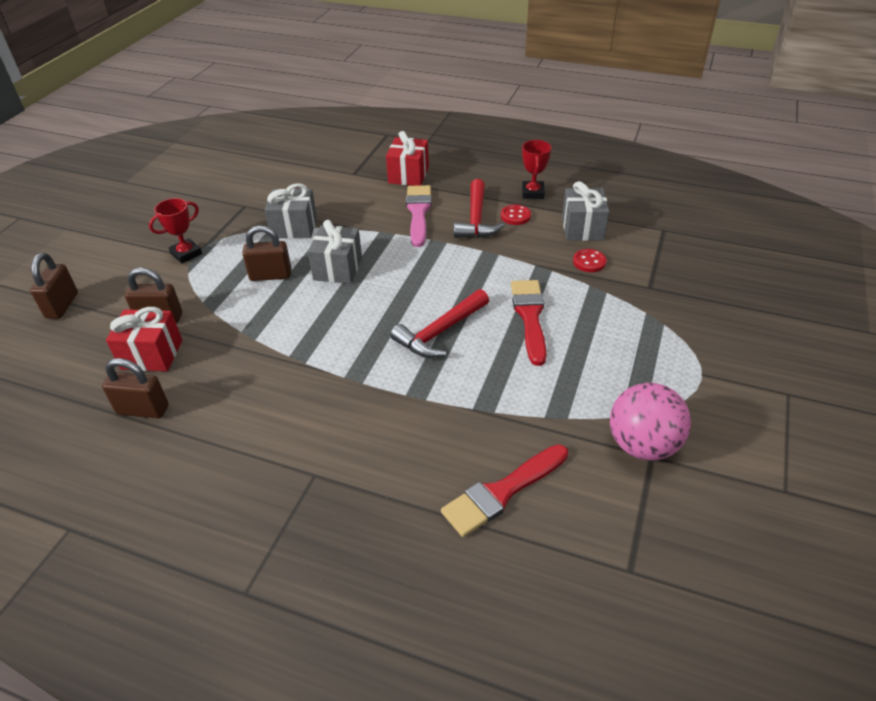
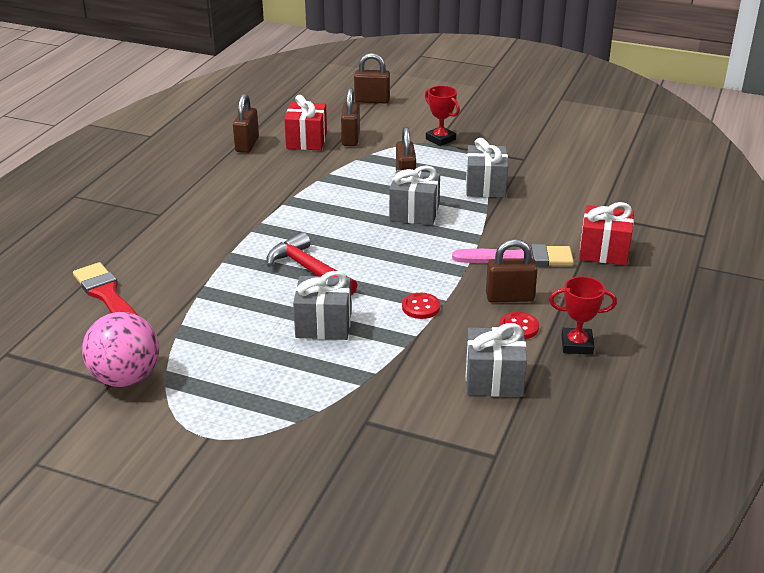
camera: 90 degrees right, 10 degrees down
(476, 219) = (509, 297): red hammer -> brown padlock
(530, 316) = (323, 325): red brush -> grey gift
(589, 262) = (420, 377): red button -> red button (421, 307)

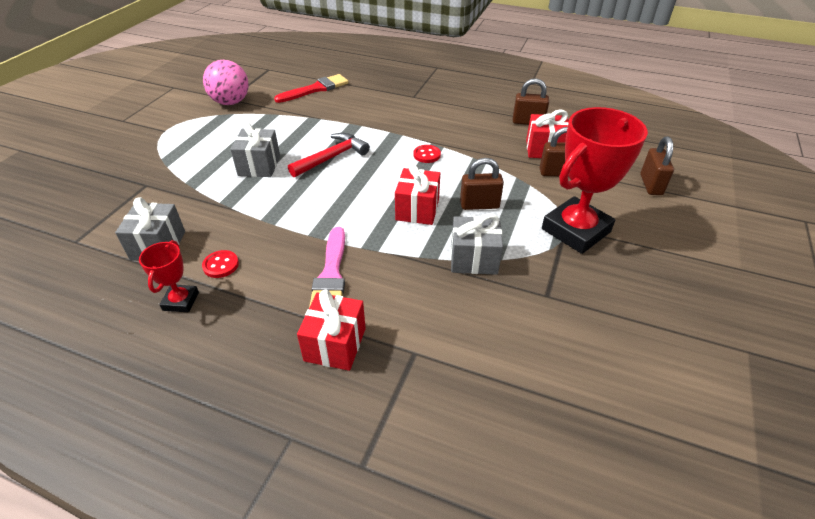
camera: 90 degrees right, 10 degrees up
(414, 213) = (417, 209): grey gift -> red gift
(421, 307) = (267, 210): red button -> red button (427, 155)
(440, 139) = (575, 230): red trophy -> red trophy, size x2.08
(509, 297) = (267, 262): brown padlock -> none

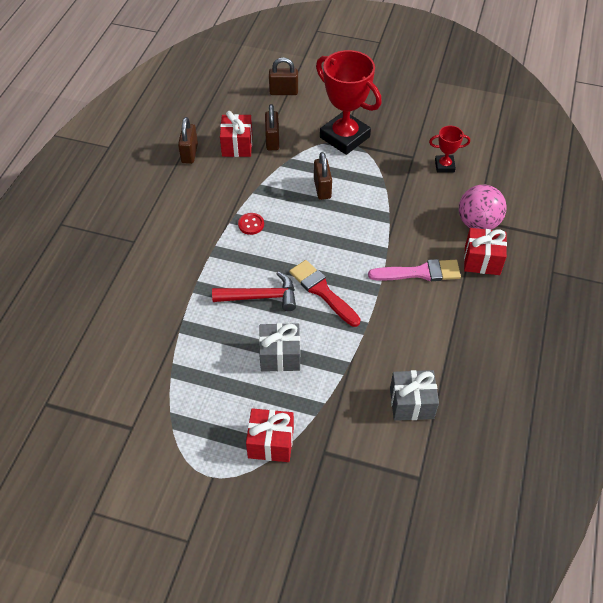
camera: 95 degrees left, 10 degrees up
(181, 301) = (468, 363): red trophy -> red trophy (444, 166)
(221, 265) = (425, 347): red button -> none
(231, 102) = (141, 423): pink ball -> pink ball (478, 223)
(316, 89) = (110, 337): red brush -> red brush (322, 291)
(332, 157) = (260, 297): red hammer -> red hammer turned 135 degrees clockwise
(417, 209) = (333, 227): red gift -> red gift (271, 443)
(474, 259) = (386, 192): grey gift -> none

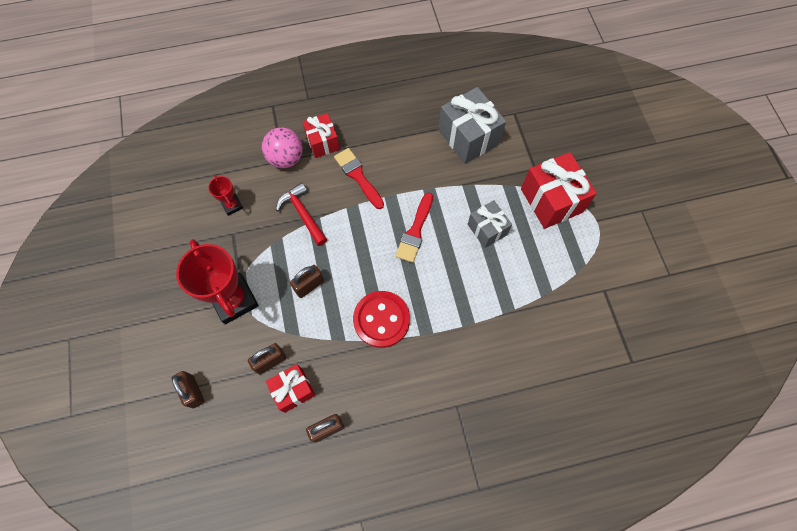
camera: 120 degrees left, 15 degrees up
(251, 224) = (381, 319): red button -> red button, size x2.30
(260, 297) = (447, 270): red hammer -> red hammer (303, 214)
(271, 443) = (551, 200): red gift -> red gift, size x1.63
(344, 137) = (234, 300): red trophy -> red trophy turned 45 degrees counterclockwise
(411, 403) = (468, 137): grey gift -> grey gift, size x1.63
(420, 272) = (358, 176): pink brush -> red brush

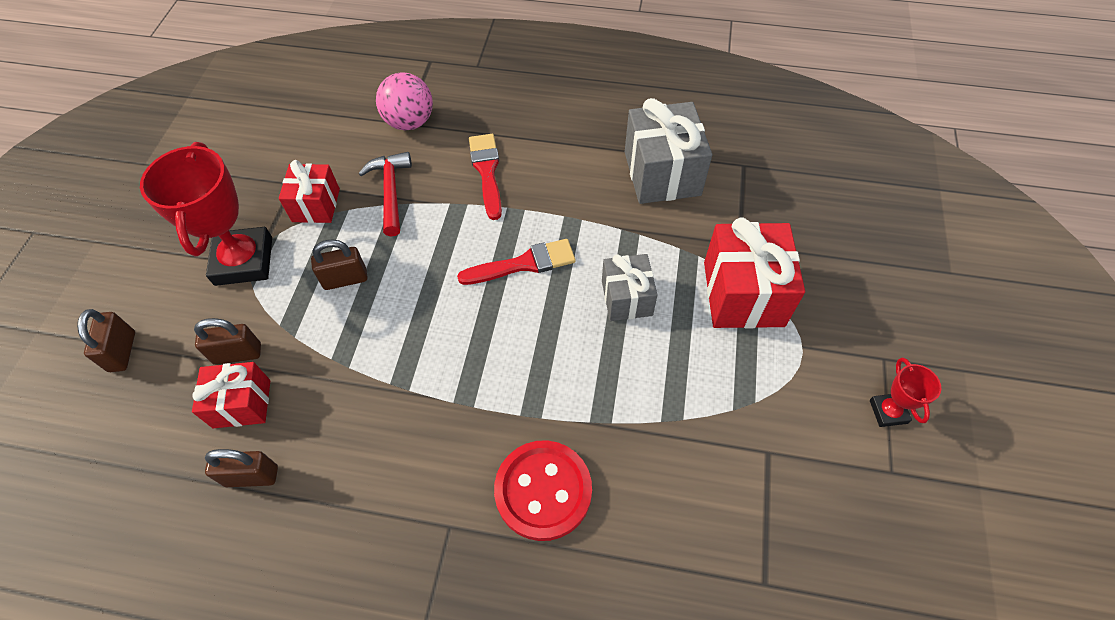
camera: 25 degrees right, 10 degrees down
(232, 205) = (313, 152): red trophy -> red trophy (888, 411)
(323, 142) = (465, 119): red gift -> red gift (316, 205)
(381, 319) = (412, 360): red button -> red button (543, 491)
(415, 231) = (524, 264): red brush -> red brush turned 150 degrees counterclockwise

